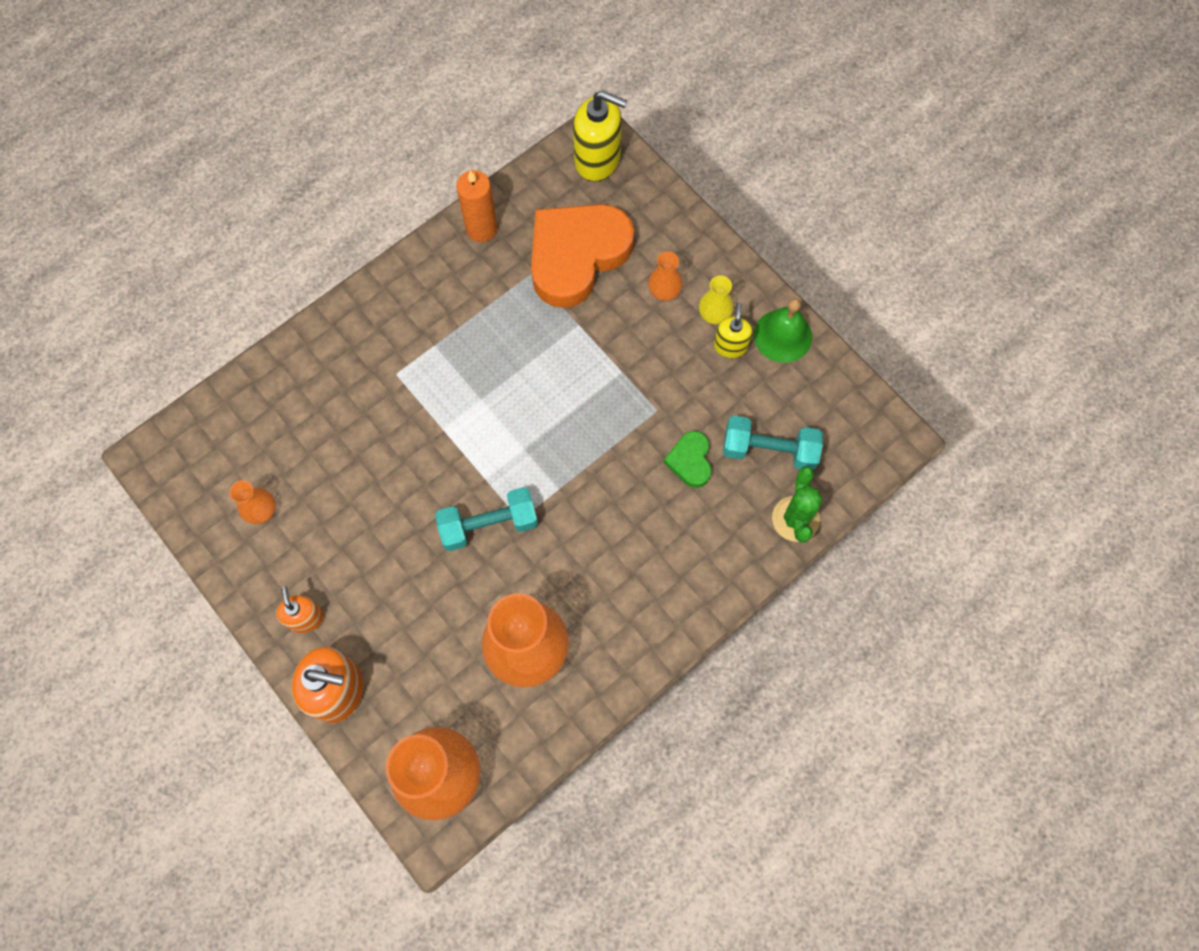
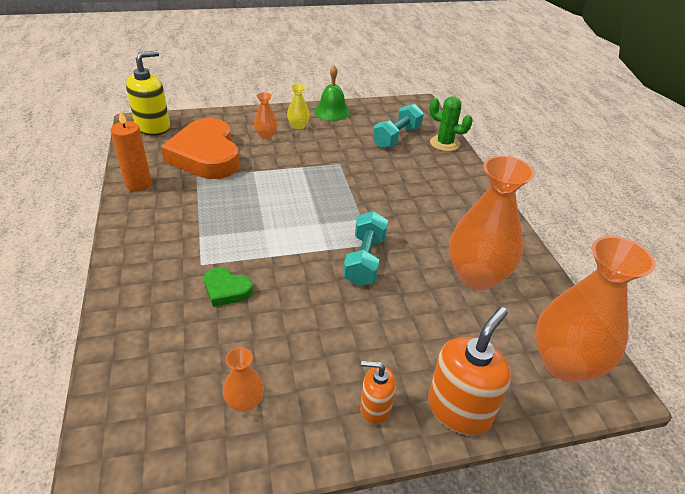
camera: 65 degrees left, 30 degrees down
(690, 461) = (383, 163): green heart -> green heart (226, 290)
(730, 346) = (322, 127): yellow soap dispenser -> none

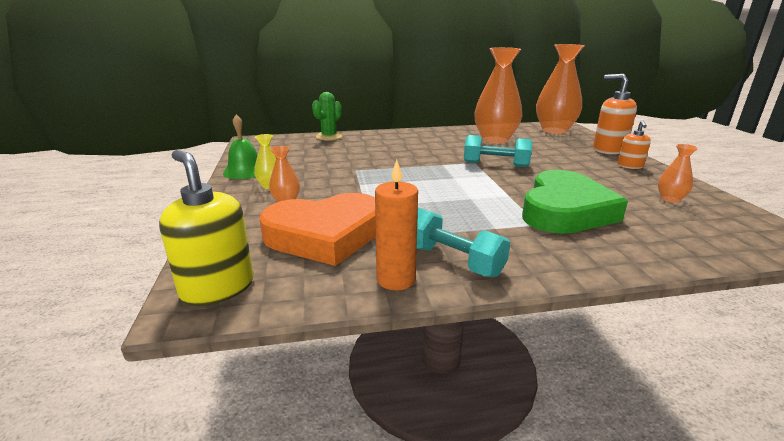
camera: 85 degrees left, 15 degrees down
(226, 290) = (565, 210): green heart -> green heart, size x2.23
(396, 137) = (313, 149): turquoise dumbbell -> turquoise dumbbell (453, 260)

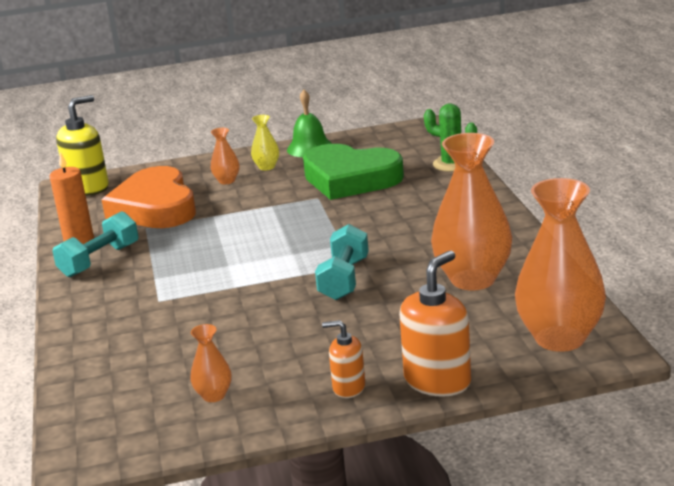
camera: 90 degrees right, 0 degrees up
(565, 210) = (188, 317): green heart -> green heart (350, 179)

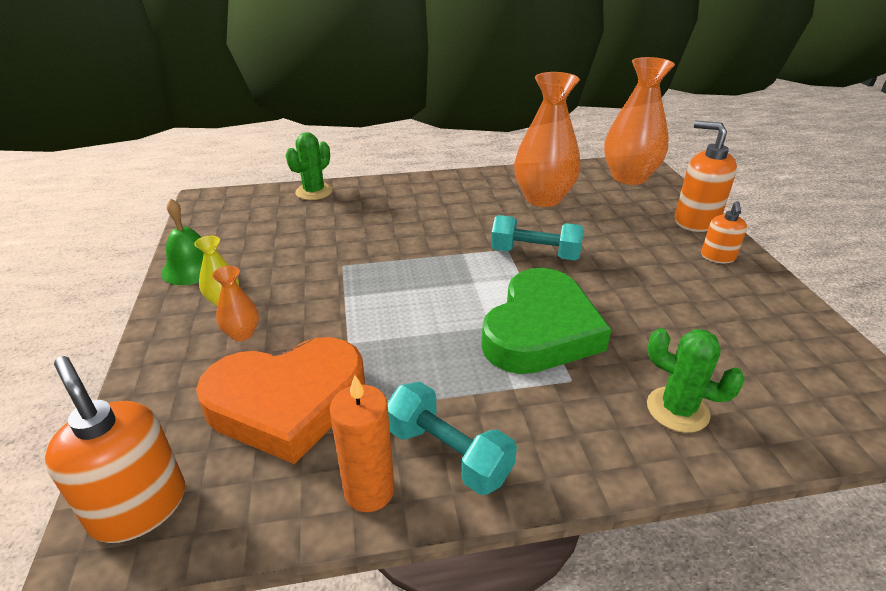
camera: 90 degrees left, 10 degrees up
(88, 188) = (139, 507): yellow soap dispenser -> orange soap dispenser
(117, 343) = (677, 410): none -> green cactus
(214, 395) = (757, 328): orange vase -> none
(350, 179) = (307, 244): green heart -> green heart (540, 330)

